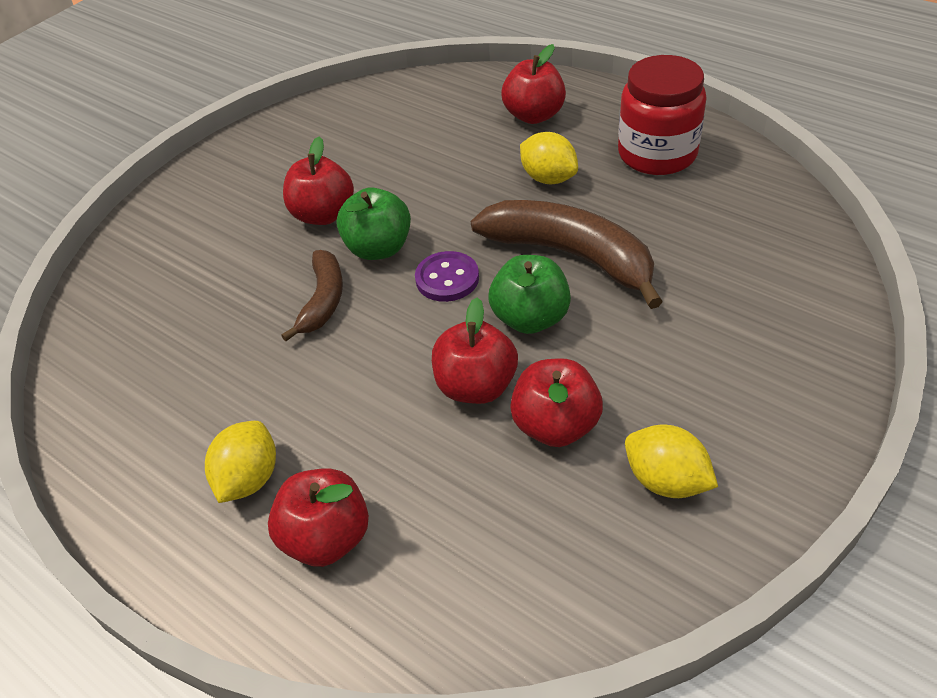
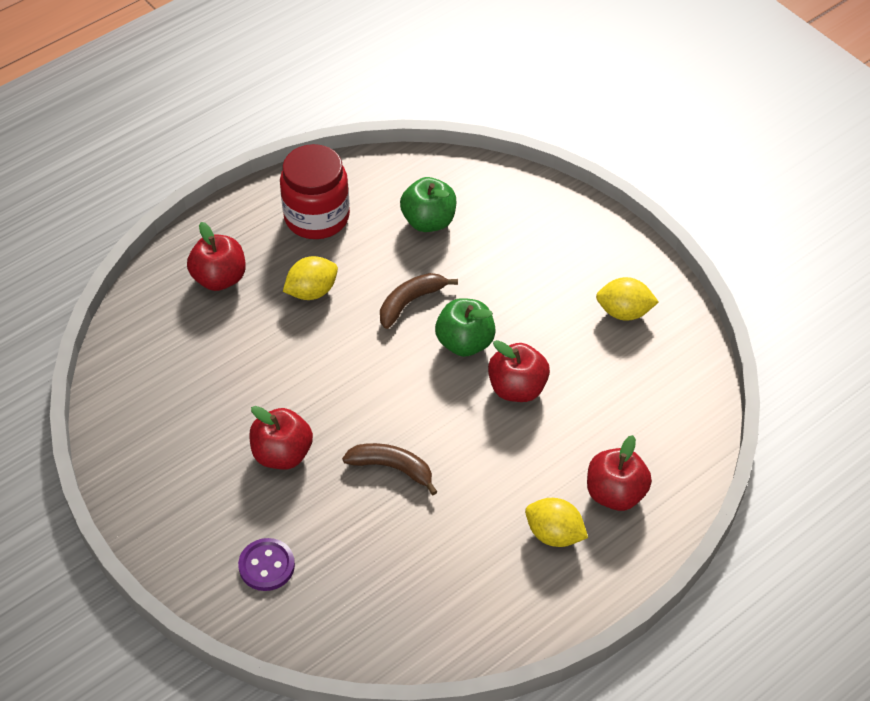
camera: 80 degrees left, 5 degrees up
(379, 248) = (346, 421): green apple -> green apple (428, 221)
(447, 278) = (402, 383): purple button -> purple button (266, 566)
(555, 425) = (565, 353): red apple -> none
(571, 256) = (410, 302): brown banana -> brown banana, size x0.56
(666, 480) = (624, 312): yellow lemon -> yellow lemon turned 45 degrees clockwise

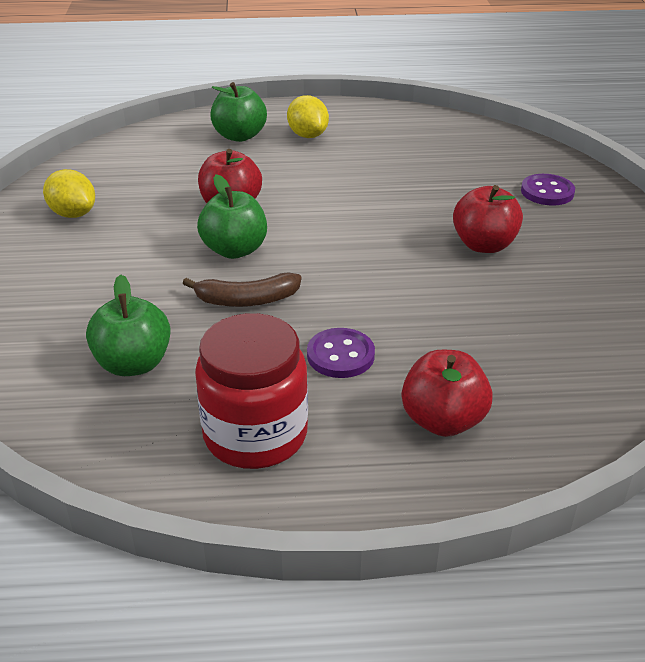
camera: 145 degrees left, 15 degrees down
(312, 291) = (340, 355): yellow lemon -> purple button
(392, 468) = (391, 203): brown banana -> none
(615, 493) = (239, 136): red apple -> green apple

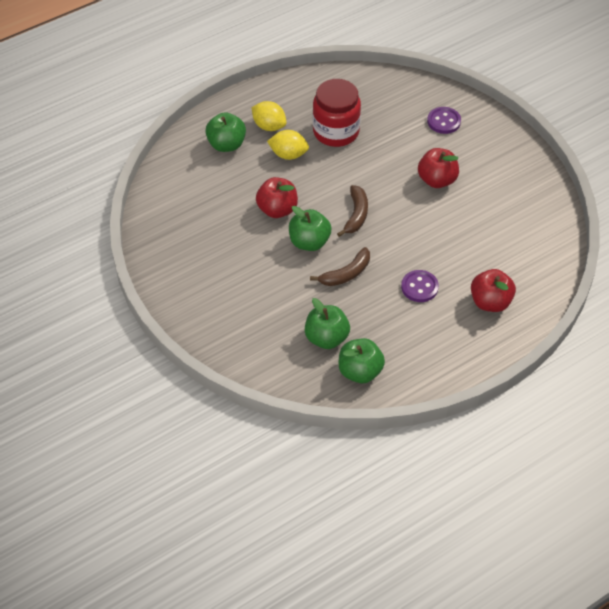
camera: 30 degrees left, 15 degrees up
(73, 214) = (190, 256): yellow lemon -> yellow lemon (288, 154)
(132, 429) = (360, 372): none -> green apple
(255, 434) = (416, 348): red jar -> red jar (336, 131)
(329, 244) = (356, 215): none -> brown banana

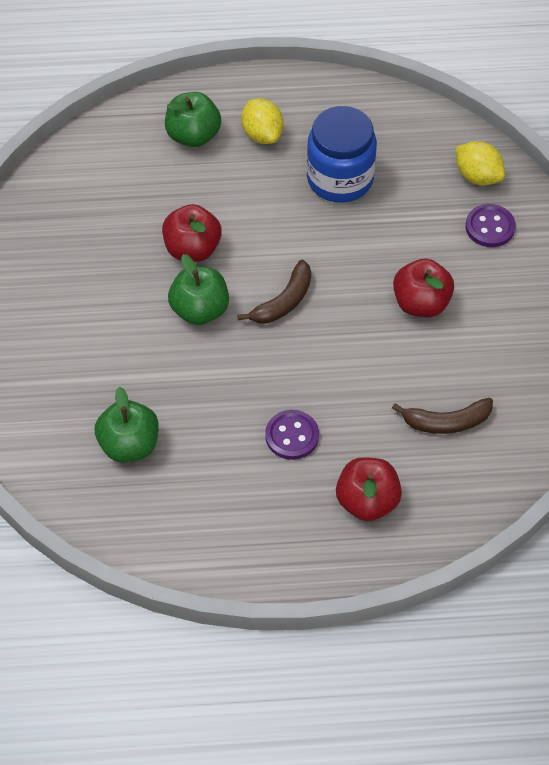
camera: 30 degrees right, 5 degrees up
(288, 154) = (258, 183): yellow lemon -> yellow lemon (477, 176)
(336, 131) = (340, 179): red jar -> blue jar
(346, 274) = (214, 373): brown banana -> brown banana (446, 422)
(360, 372) = (137, 509): green apple -> none

